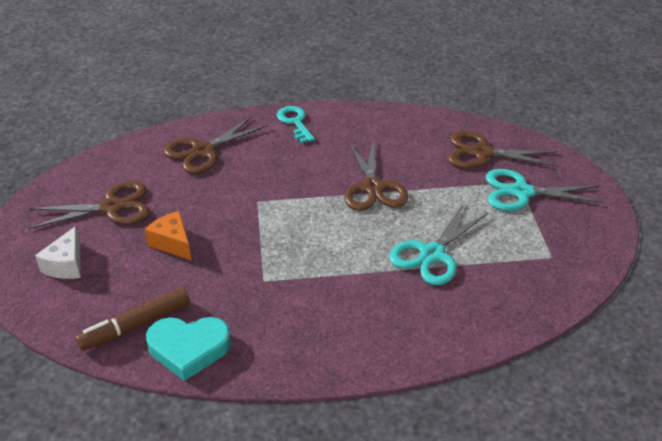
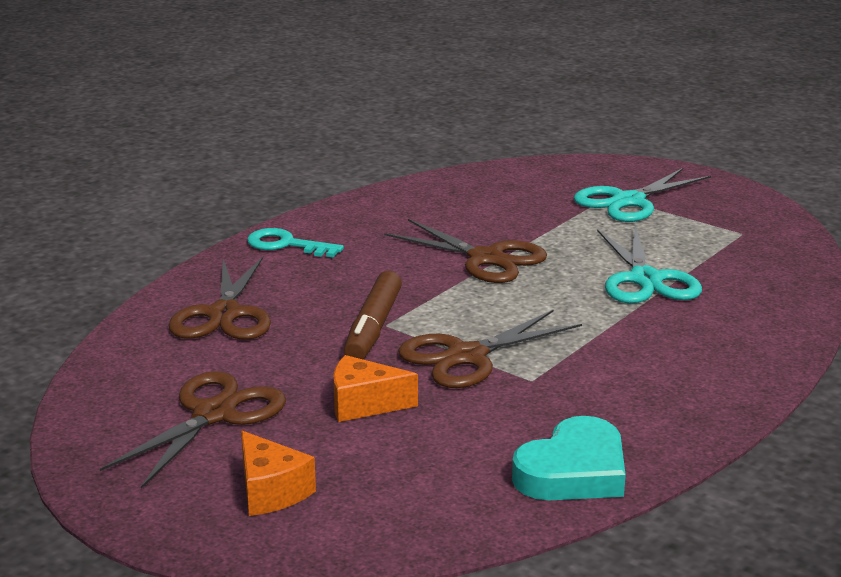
camera: 45 degrees left, 15 degrees down
(66, 265) = (270, 491): white cheese -> orange cheese
(136, 325) = (476, 489): brown marker -> brown marker (373, 327)
(481, 153) = (534, 189): brown scissors -> brown scissors (466, 356)

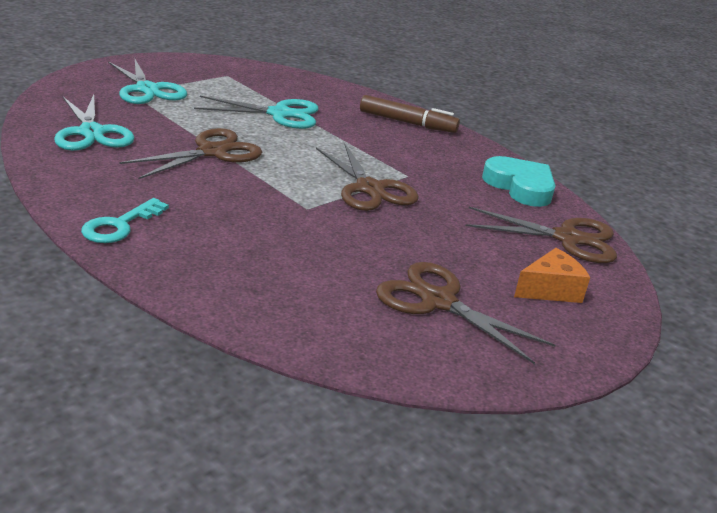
camera: 85 degrees left, 5 degrees up
(224, 315) = (256, 276): brown scissors -> brown scissors (568, 239)
(364, 404) = (431, 236): orange cheese -> none
(373, 327) = (311, 213): brown marker -> brown marker (407, 123)
(476, 199) = (91, 133): none -> turquoise scissors

